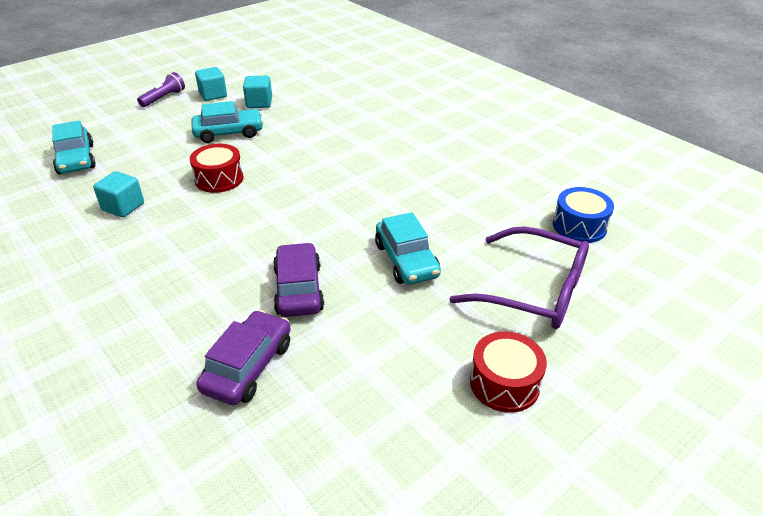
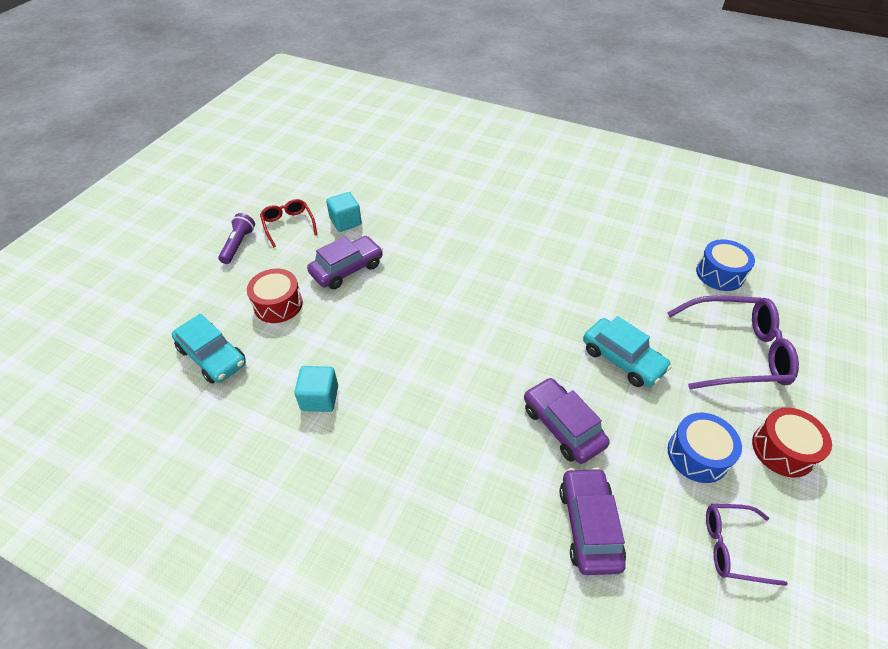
camera: 25 degrees left, 10 degrees up
(213, 95) = (288, 225): turquoise cube -> red glasses
(219, 179) = (386, 329): red drum -> red drum (278, 304)
(229, 133) = (347, 269): turquoise car -> purple car
(369, 437) = (732, 546): none -> purple glasses
(407, 355) = (697, 455): none -> blue drum

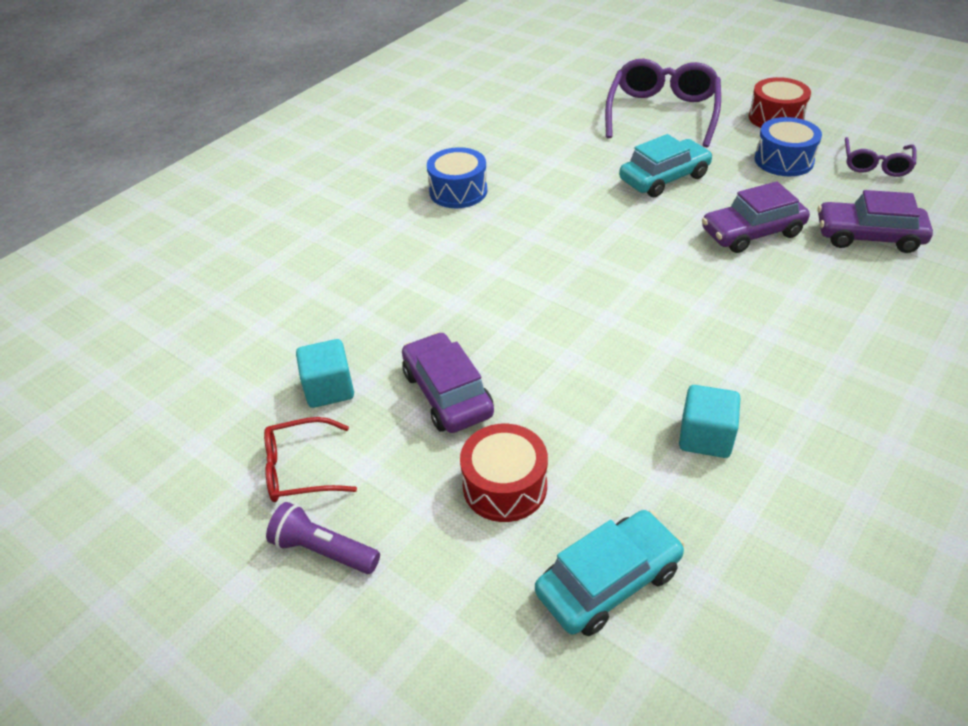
camera: 75 degrees left, 5 degrees down
(719, 274) = (555, 97): blue drum -> blue drum (458, 191)

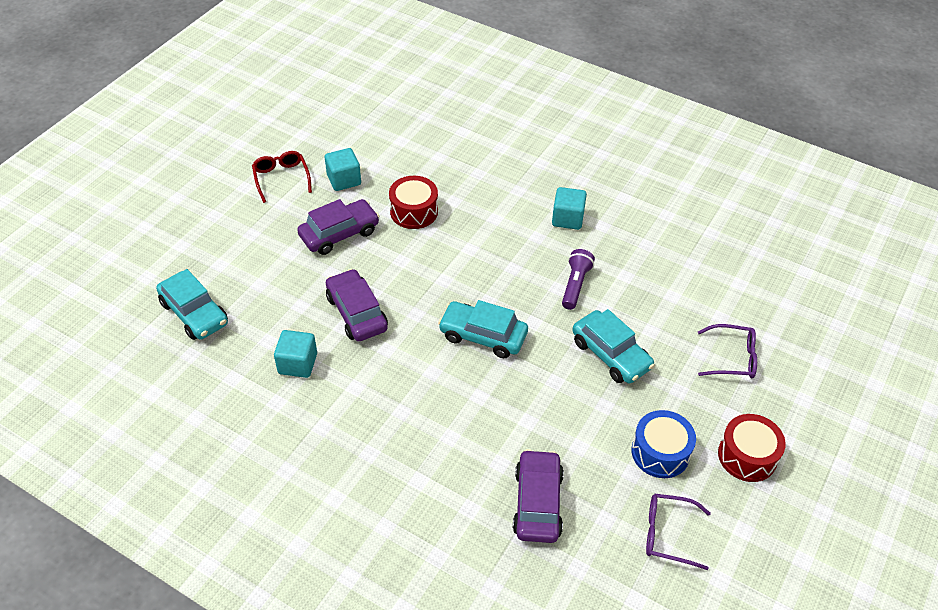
camera: 80 degrees right, 5 degrees up
(323, 551) = (226, 196): purple flashlight -> purple flashlight (575, 285)
(458, 191) = (567, 219): blue drum -> turquoise cube
(505, 486) = (264, 266): red drum -> red drum (414, 211)
(643, 263) = (483, 336): none -> turquoise car
(662, 113) = (732, 358): purple glasses -> purple glasses, size x0.56
(752, 232) = (533, 413): purple car -> purple car (357, 313)

